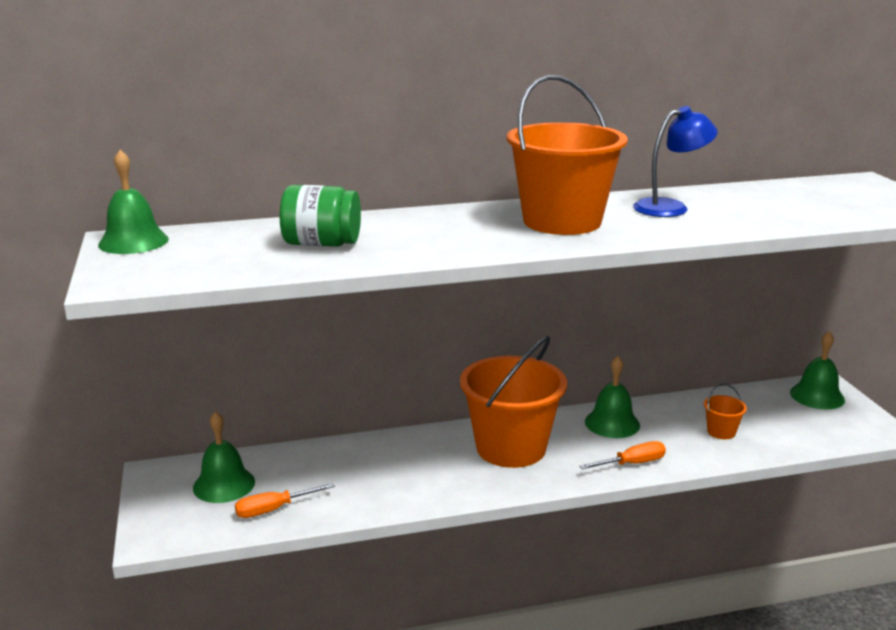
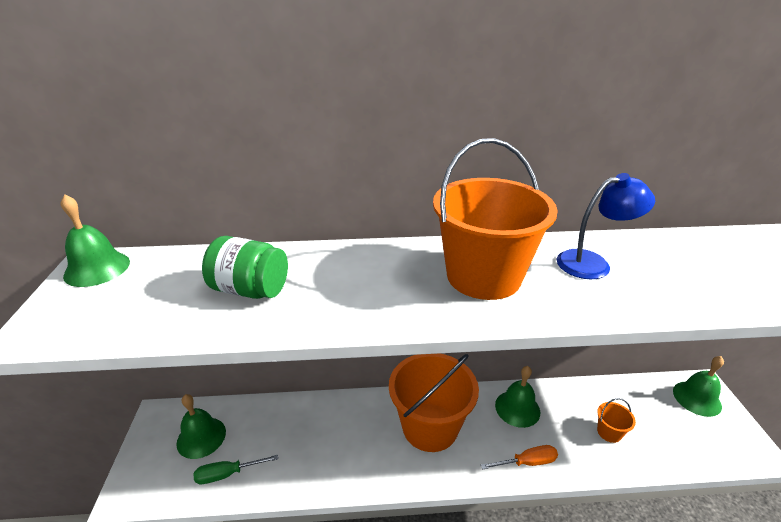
camera: 10 degrees right, 10 degrees up
(273, 509) = (227, 474): orange screwdriver -> green screwdriver

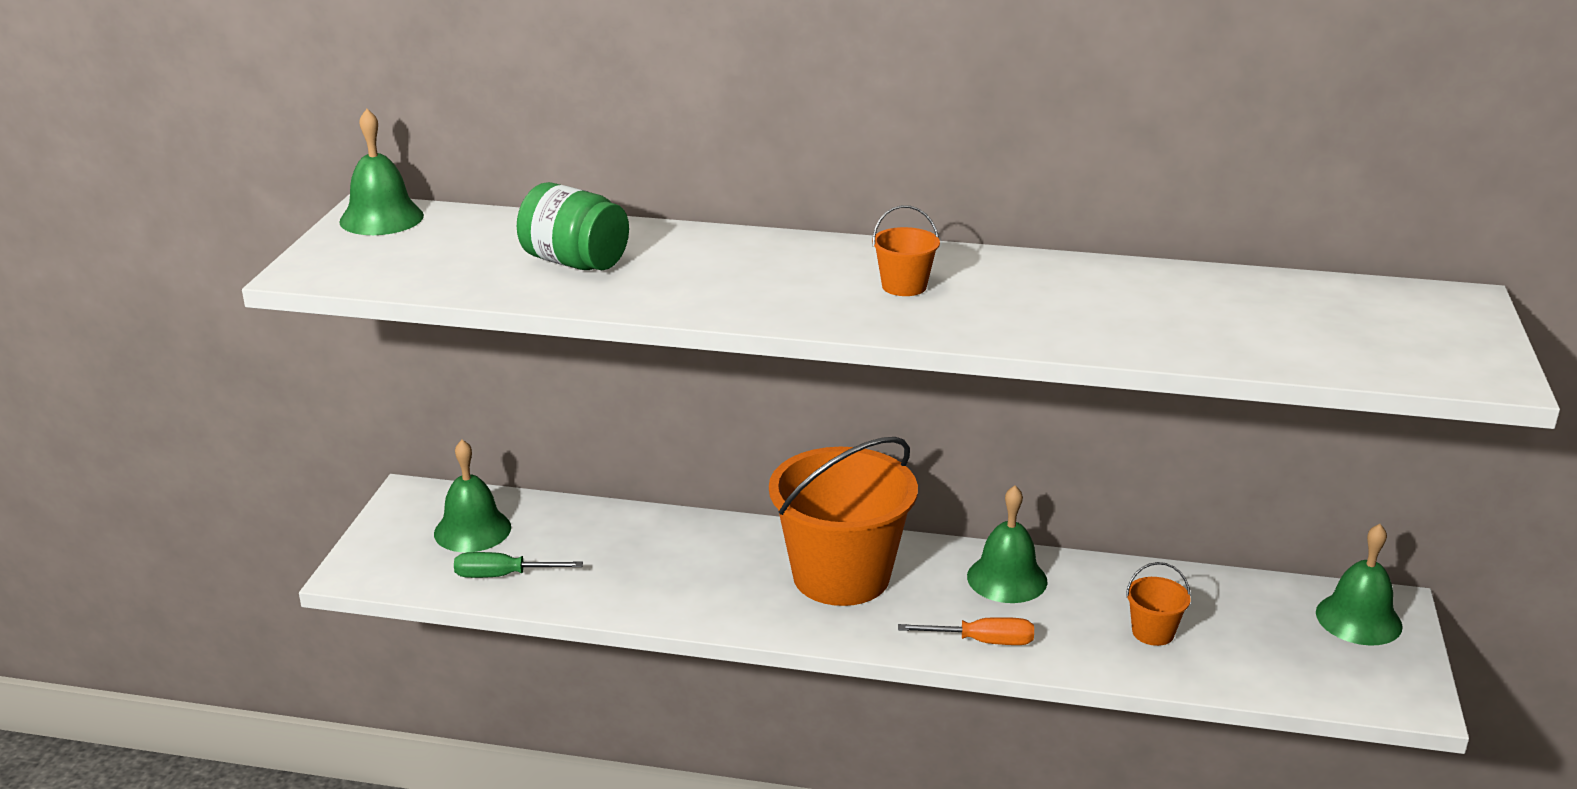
camera: 15 degrees right, 5 degrees down
(483, 276) = (904, 286): orange bucket -> orange bucket, size x0.41
(593, 263) = (1084, 291): blue lamp -> none

